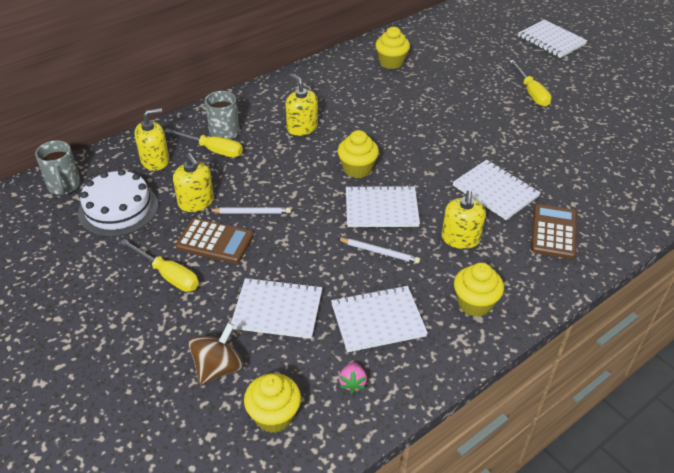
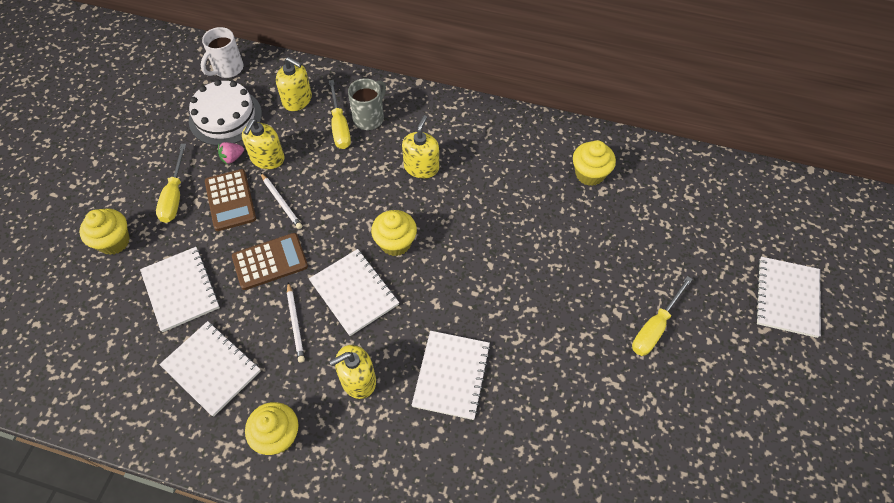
camera: 55 degrees right, 15 degrees up
(64, 186) = (227, 69): grey mug -> white mug
(218, 368) = (100, 288): brown spinning top -> none
(274, 416) = (73, 354): yellow cupcake -> yellow cupcake (114, 241)
(352, 383) = (132, 389): pink strawberry -> pink strawberry (232, 158)
(553, 232) = (427, 460): brown calculator -> brown calculator (270, 261)

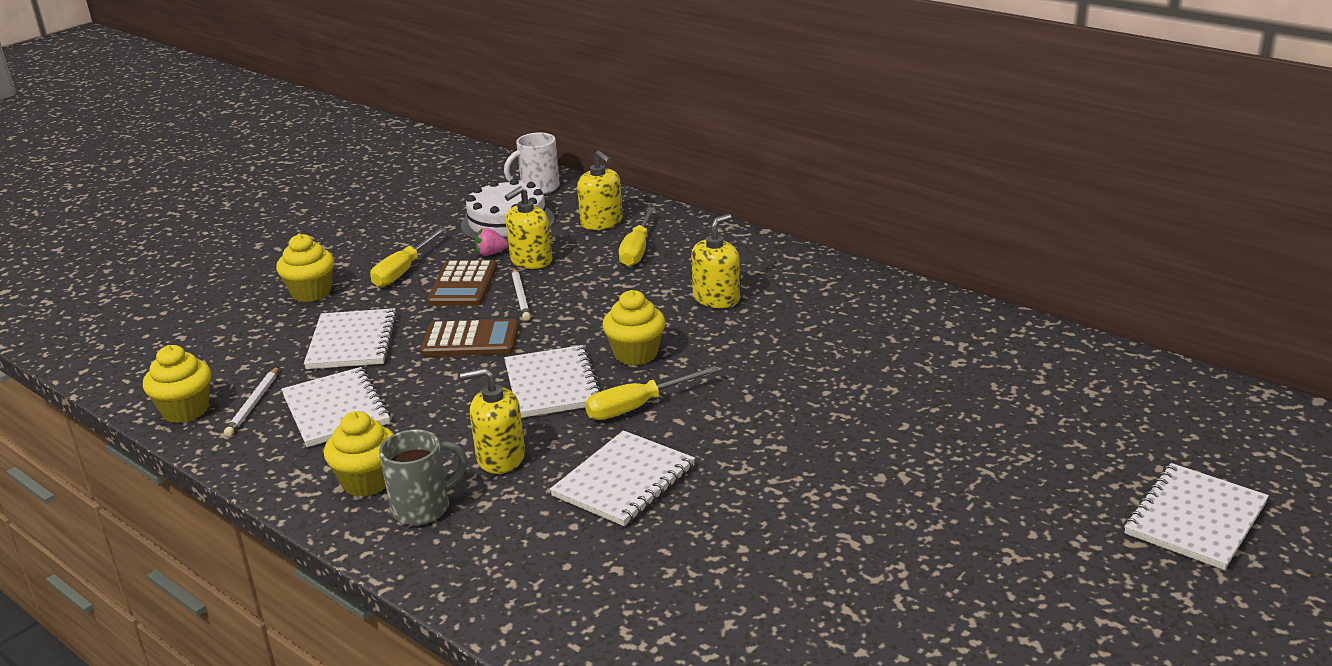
camera: 25 degrees right, 30 degrees down
(295, 323) = (461, 395): white pencil -> white pencil (253, 404)
(369, 118) = (679, 249): grey mug -> grey mug (423, 508)
(589, 174) = (948, 343): yellow cupcake -> yellow cupcake (185, 410)
(654, 327) = (952, 502): yellow screwdriver -> yellow screwdriver (637, 406)

